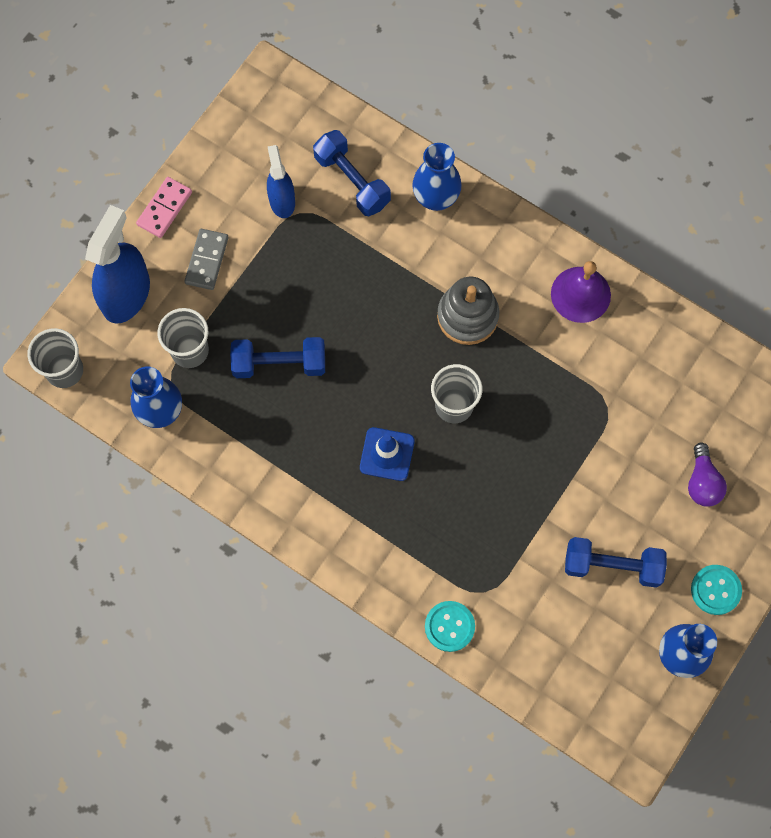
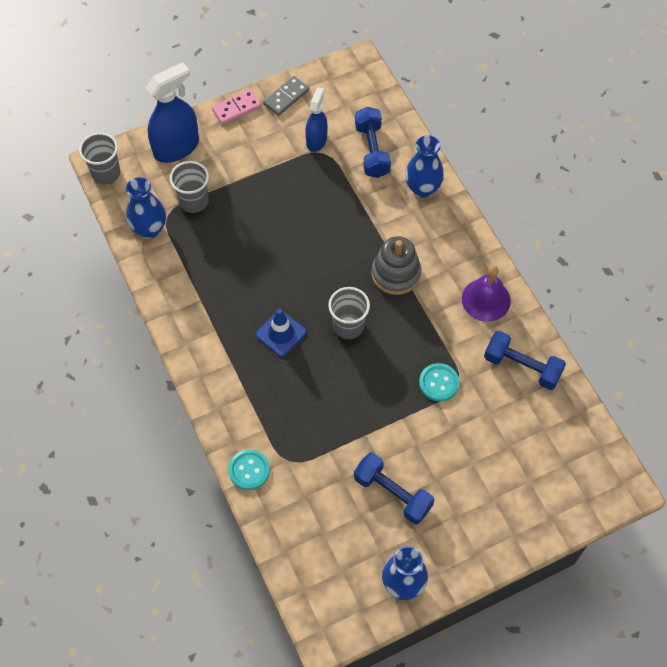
camera: 30 degrees right, 10 degrees down
(207, 260) = (242, 152): grey domino -> grey domino (286, 97)
(279, 364) = (247, 239): blue dumbbell -> blue dumbbell (522, 367)
(702, 482) = (496, 472): purple light bulb -> none
(715, 590) = (459, 552): turquoise button -> turquoise button (439, 383)

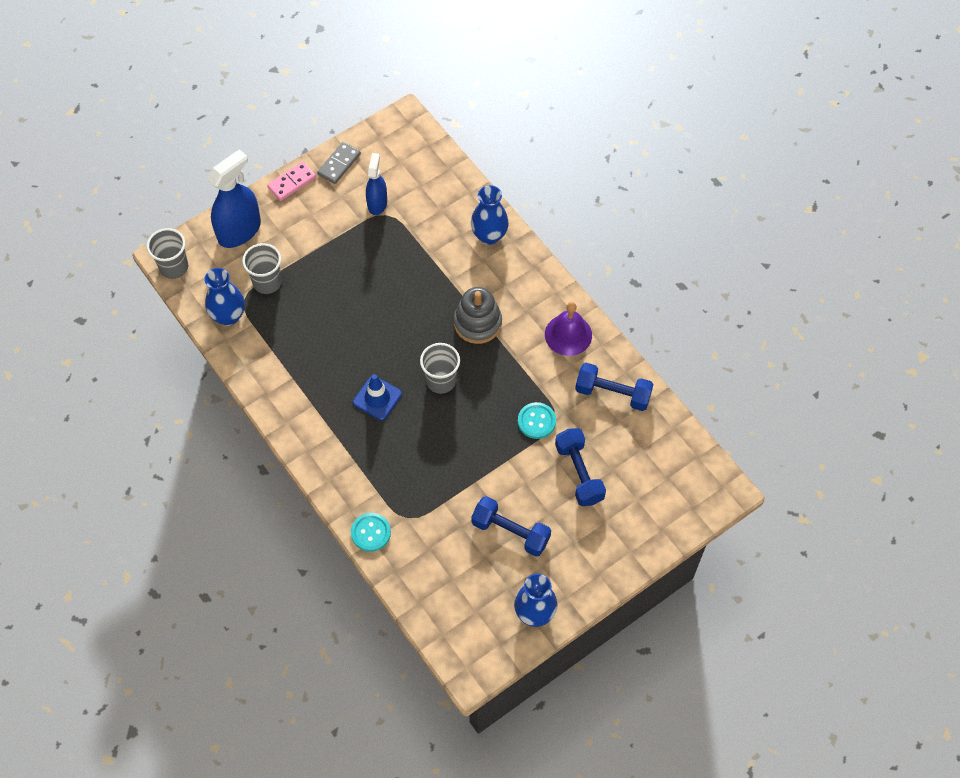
camera: 10 degrees left, 0 degrees up
(372, 150) = (433, 205): blue dumbbell -> blue dumbbell (579, 473)

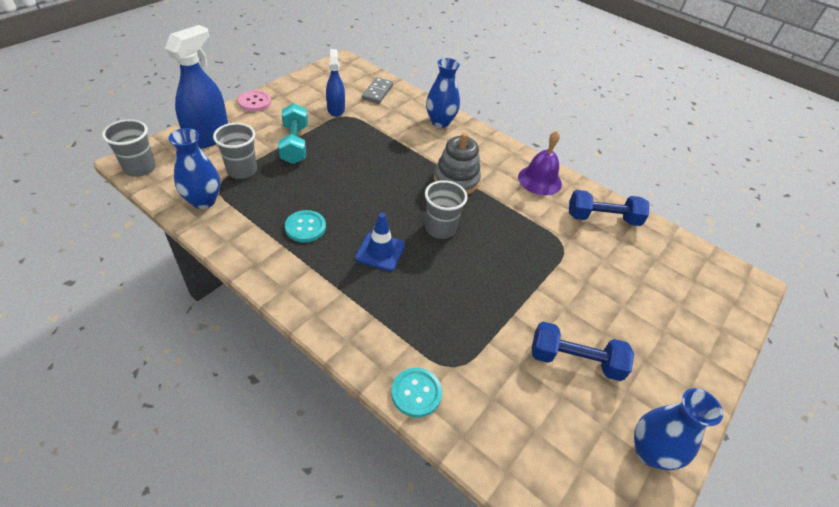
camera: 20 degrees left, 15 degrees down
(292, 182) = (255, 102): pink domino -> pink button
(324, 252) = (294, 144): none -> turquoise dumbbell
(339, 164) = (295, 89): grey domino -> grey domino (377, 92)
(536, 421) = (547, 250): turquoise button -> turquoise button (305, 227)
(579, 473) = (612, 289): blue dumbbell -> none

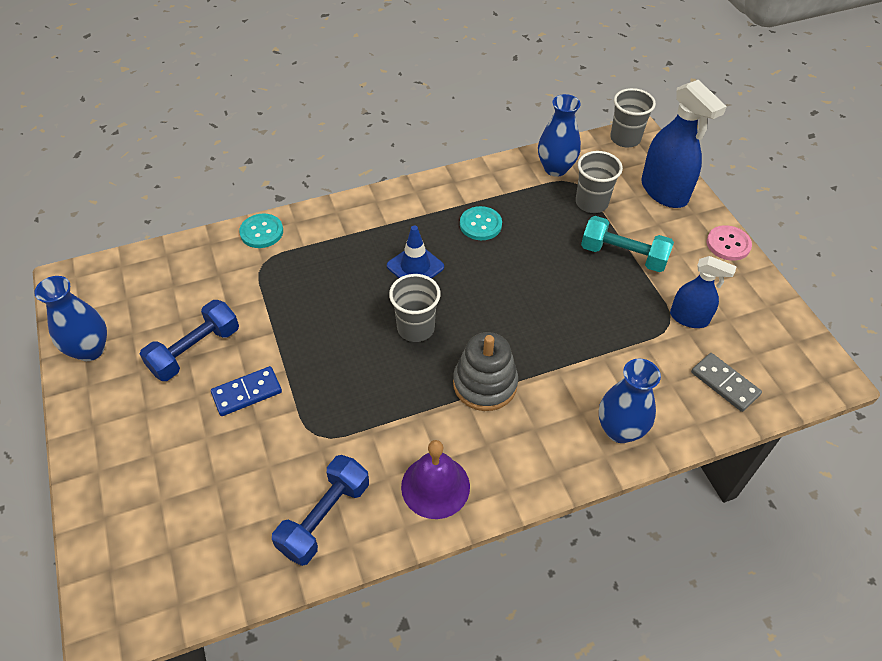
camera: 125 degrees right, 5 degrees up
(573, 301) = (247, 393): none -> blue domino

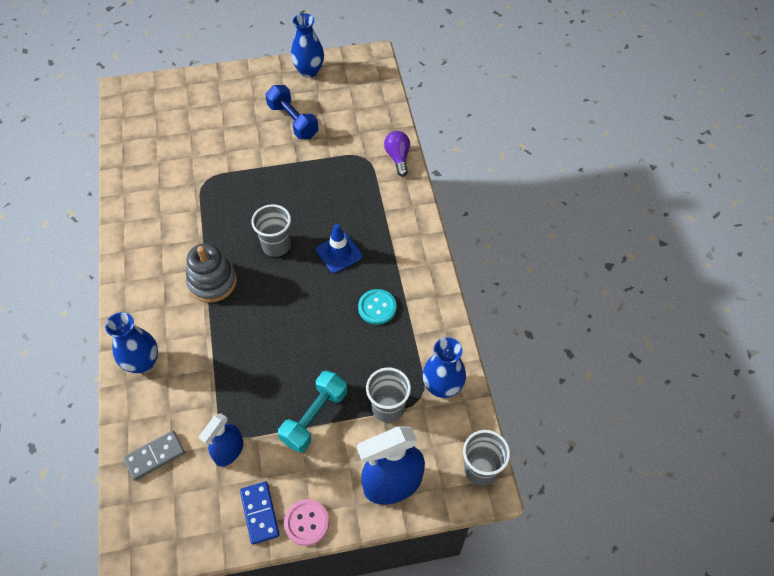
camera: 100 degrees right, 5 degrees up
(247, 393) = (250, 147): blue domino -> blue domino (260, 513)
(261, 232) = (398, 158): turquoise button -> purple light bulb
(324, 517) = (146, 181): blue dumbbell -> none
(435, 486) = (143, 240): purple bell -> none

